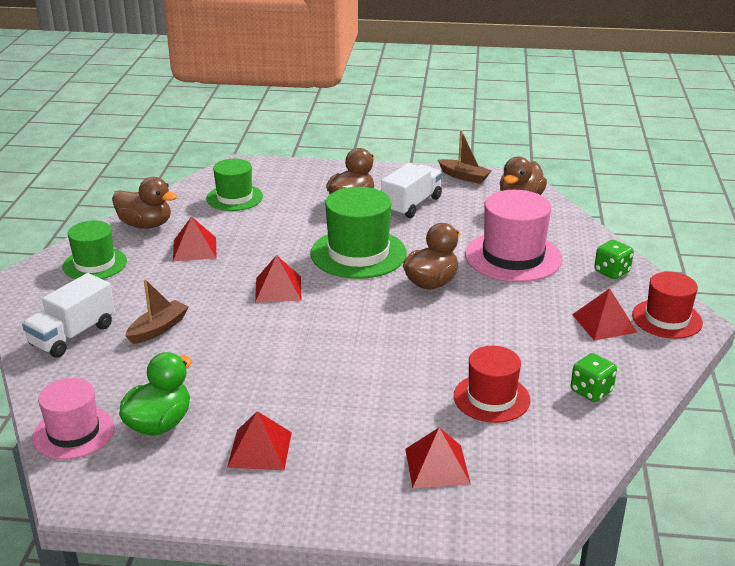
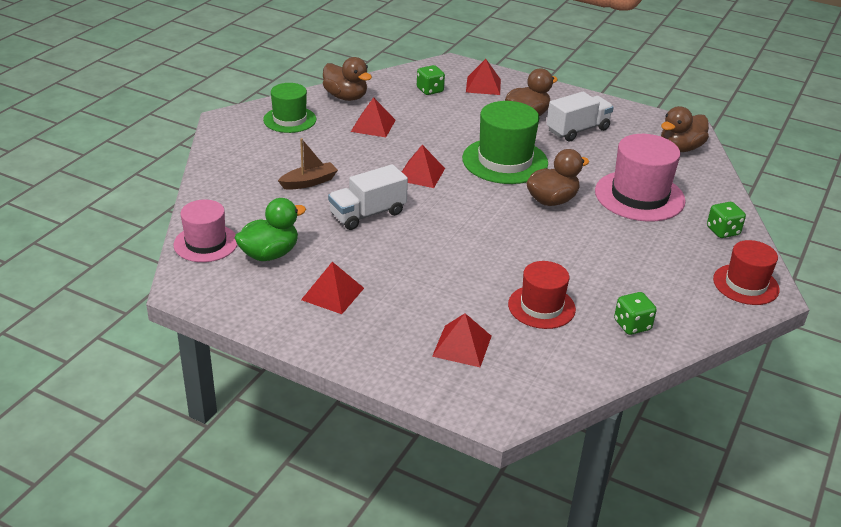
camera: 20 degrees right, 5 degrees up
(72, 335) = (243, 171): white truck -> white truck (367, 214)
(234, 197) = (430, 90): green hat -> green dice
(464, 176) = (642, 116): brown boat -> none
(604, 323) = (684, 273): red pyramid -> red pyramid (483, 85)

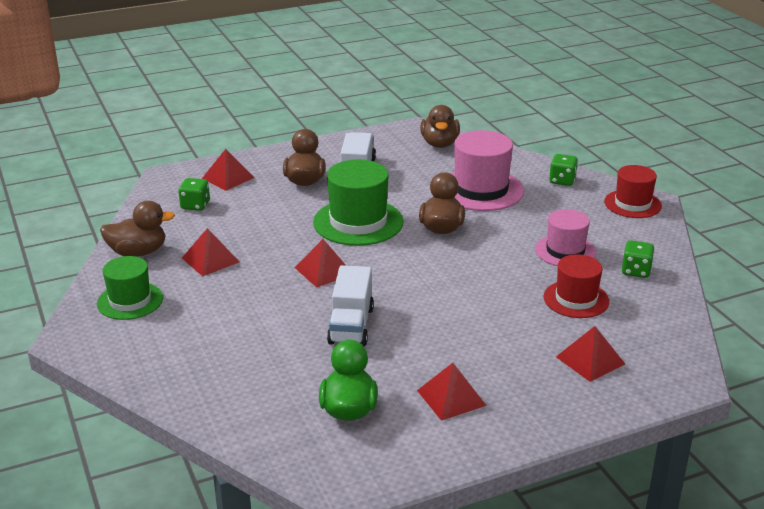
camera: 50 degrees left, 5 degrees down
(206, 243) = (283, 443): pink hat -> pink hat (565, 251)
(309, 182) = (257, 336): brown boat -> none

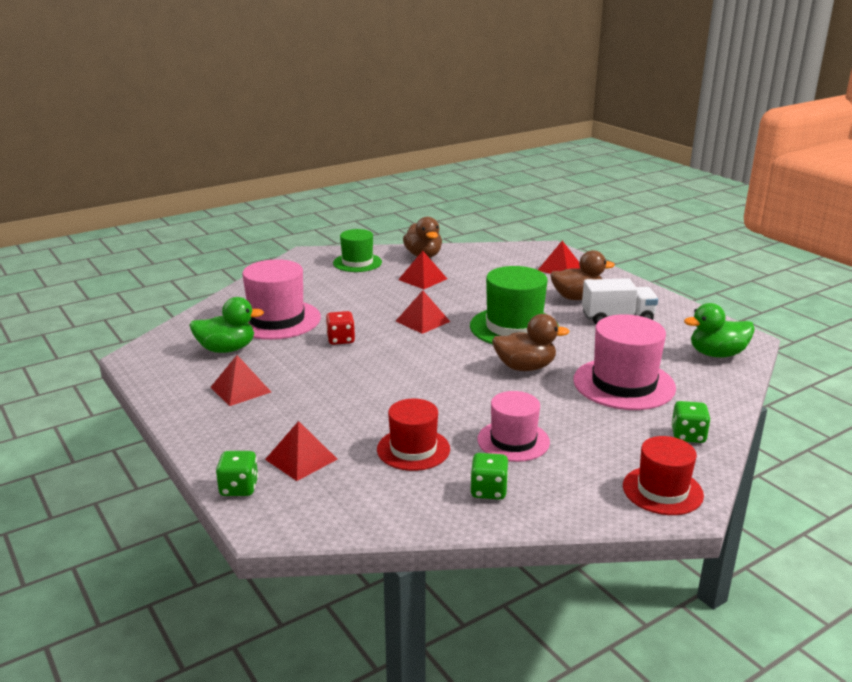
camera: 80 degrees right, 5 degrees down
(195, 205) = (504, 263): green dice -> green dice (239, 488)
(279, 370) = (277, 320): none -> pink hat
(351, 325) = (340, 340): white truck -> red dice
(439, 144) = (717, 354): brown duck -> green duck

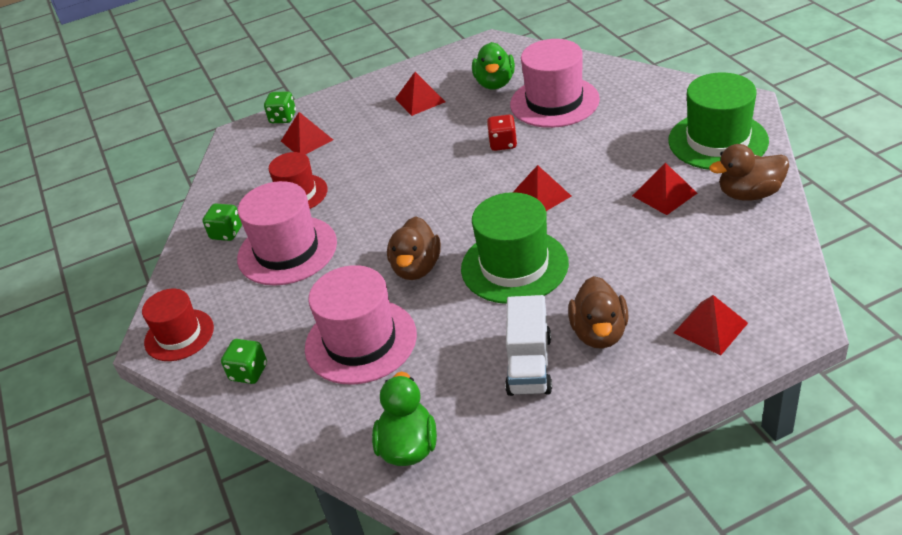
camera: 105 degrees right, 15 degrees up
(357, 262) = (718, 141): green hat -> green hat, size x1.55
(513, 441) = (287, 250): pink hat -> pink hat, size x1.55

